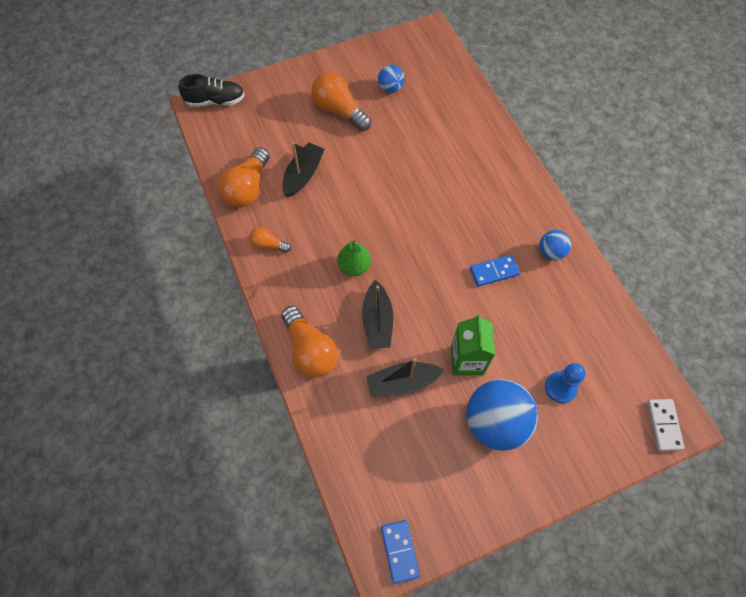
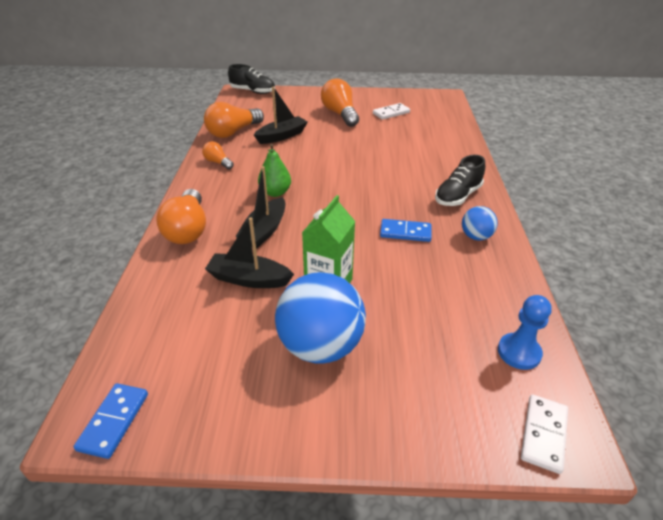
camera: 25 degrees right, 25 degrees down
(390, 88) = (391, 113): blue ball -> white domino
(514, 203) = (458, 196): none -> black shoe
(560, 387) = (420, 344): blue pawn -> blue pawn (519, 352)

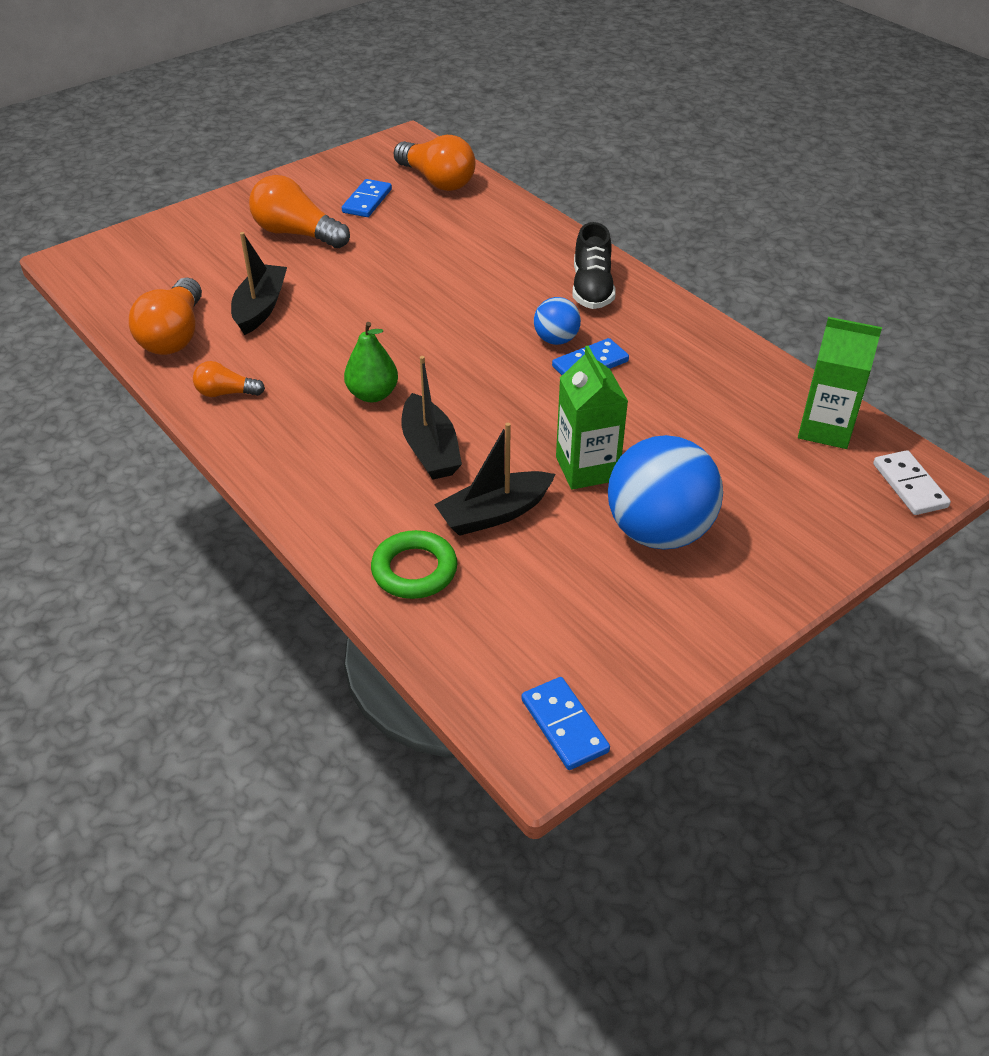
camera: 40 degrees left, 5 degrees up
(174, 283) = (414, 570): none -> green ring
(188, 229) = (331, 502): orange light bulb -> orange light bulb (437, 181)
(253, 91) = (97, 251): black shoe -> none
(391, 113) = (367, 201): white domino -> blue domino
(476, 236) = (665, 330): blue ball -> blue ball (556, 340)
(519, 352) = (825, 429): blue pawn -> green carton

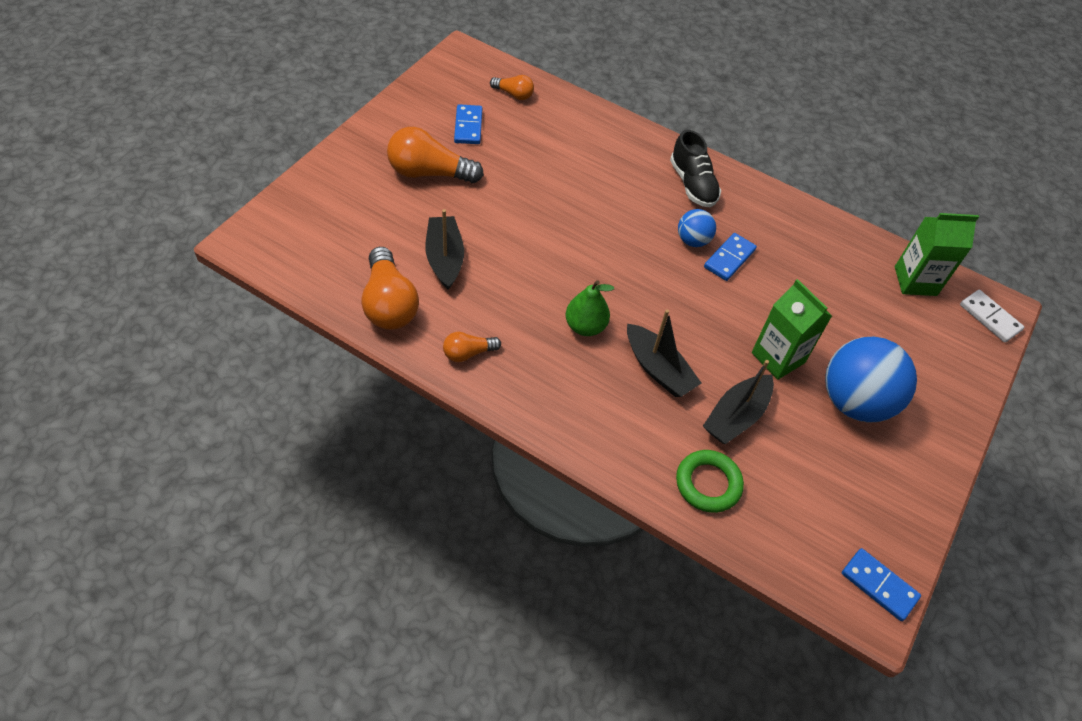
camera: 25 degrees left, 10 degrees up
(437, 181) = (514, 94): orange light bulb -> orange light bulb, size x0.54

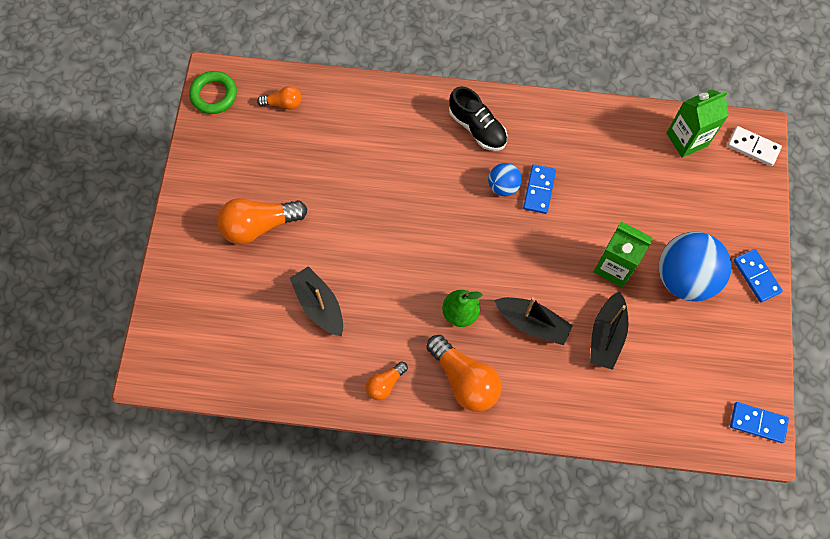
camera: 20 degrees left, 15 degrees up
(389, 304) = (300, 370): orange light bulb -> orange light bulb (464, 379)
(468, 126) = (264, 159): blue domino -> blue domino (756, 276)
(708, 484) = (611, 403): green ring -> green ring (214, 95)

